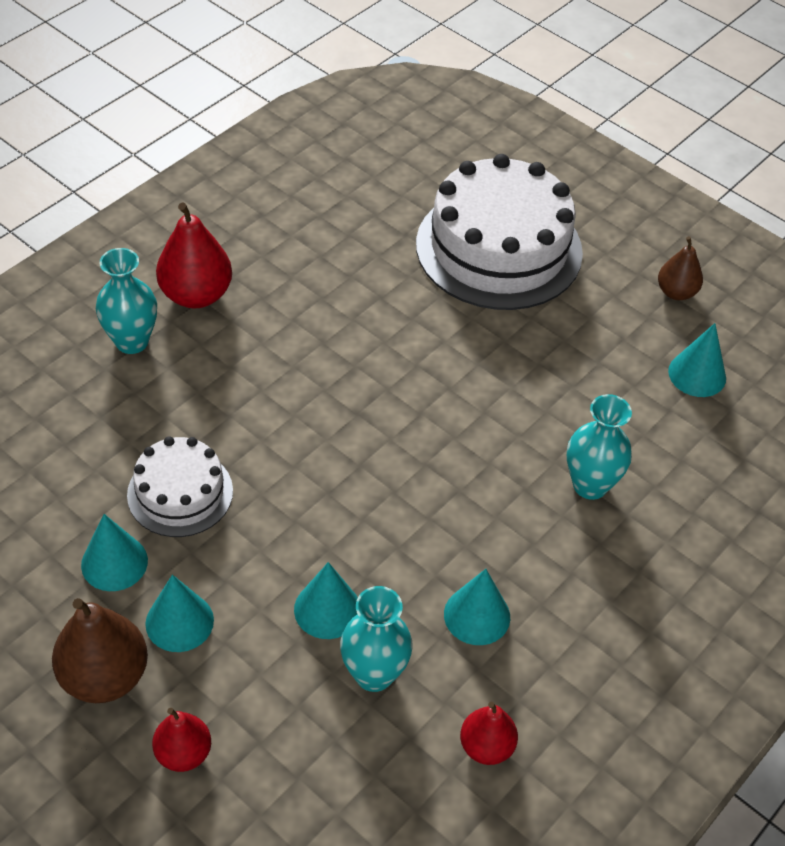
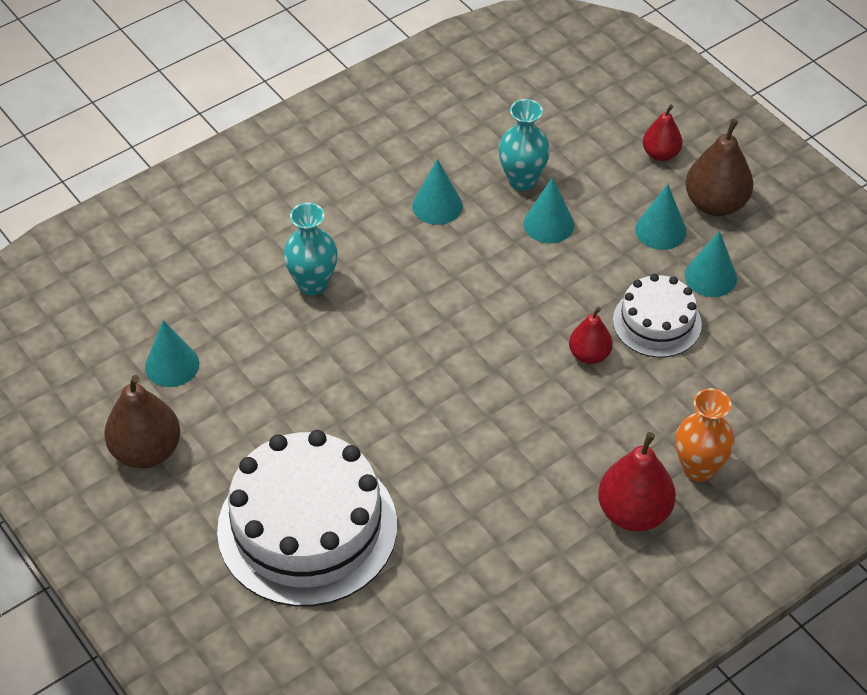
camera: 165 degrees left, 0 degrees up
(132, 341) = (698, 468): turquoise vase -> orange vase
(486, 746) = (455, 131): red pear -> red pear (589, 355)
(676, 292) = (146, 451): brown pear -> brown pear, size x1.64

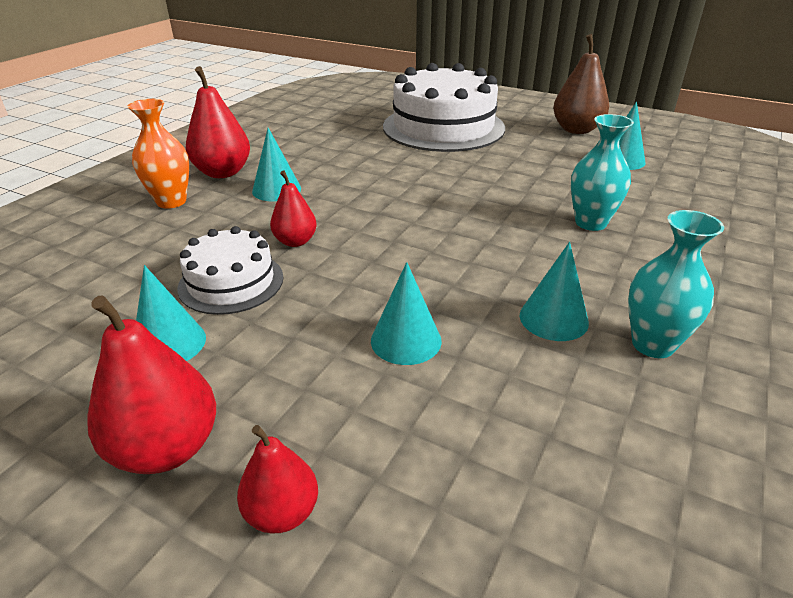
camera: 155 degrees right, 15 degrees down
(522, 180) = (479, 384): turquoise vase -> turquoise vase (653, 344)
(660, 230) = (250, 379): turquoise cone -> turquoise cone (276, 190)
(715, 204) = (166, 448): brown pear -> red pear

